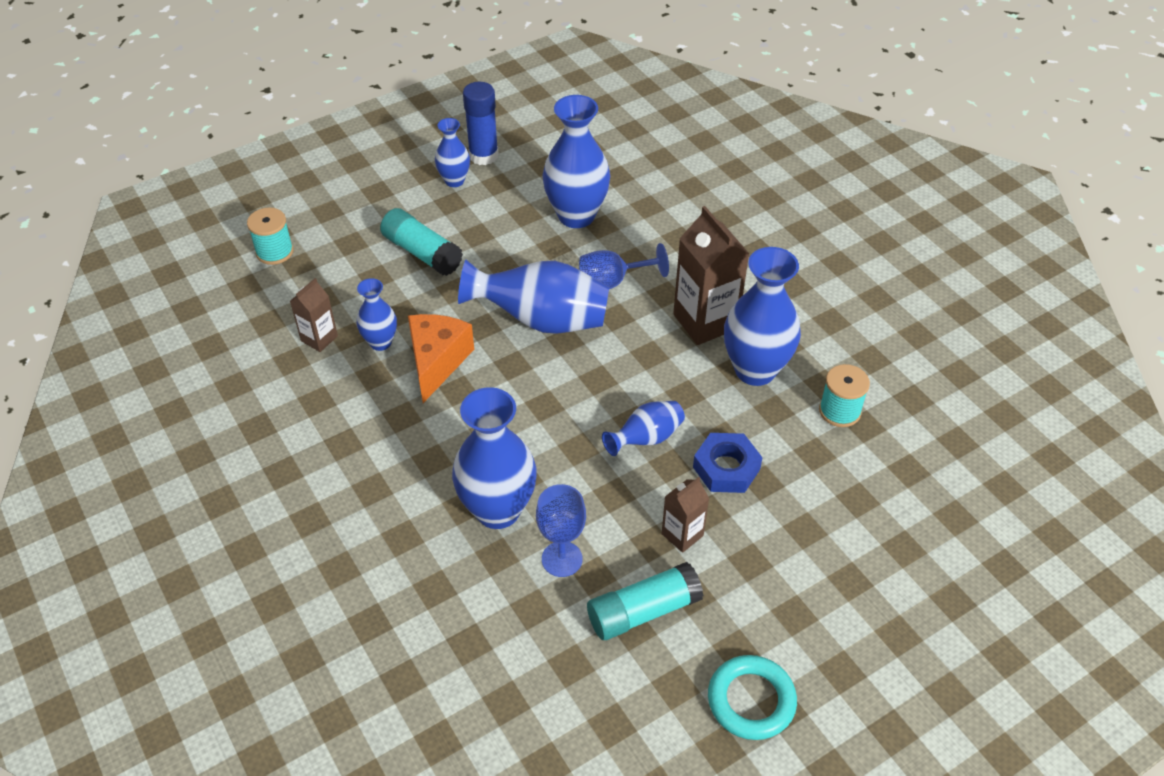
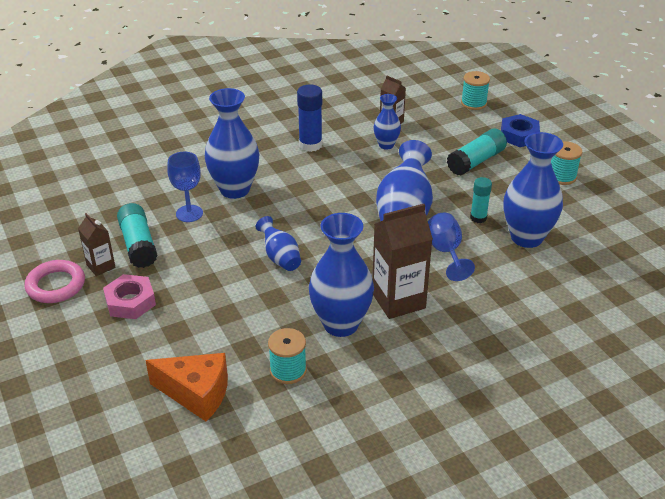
camera: 95 degrees right, 10 degrees down
(437, 362) = (366, 167): orange cheese -> orange cheese (197, 394)
(454, 181) = (561, 176): blue vase -> turquoise spool
(483, 155) = (597, 191): blue glue stick -> blue glue stick (310, 145)
(543, 254) = (478, 218): none -> turquoise glue stick
(682, 535) = (191, 267): brown carton -> brown carton (101, 266)
(726, 468) = (244, 295): blue nut -> blue nut (519, 135)
(751, 700) = (56, 285): turquoise ring -> pink ring
(764, 594) = (130, 302): none -> pink nut

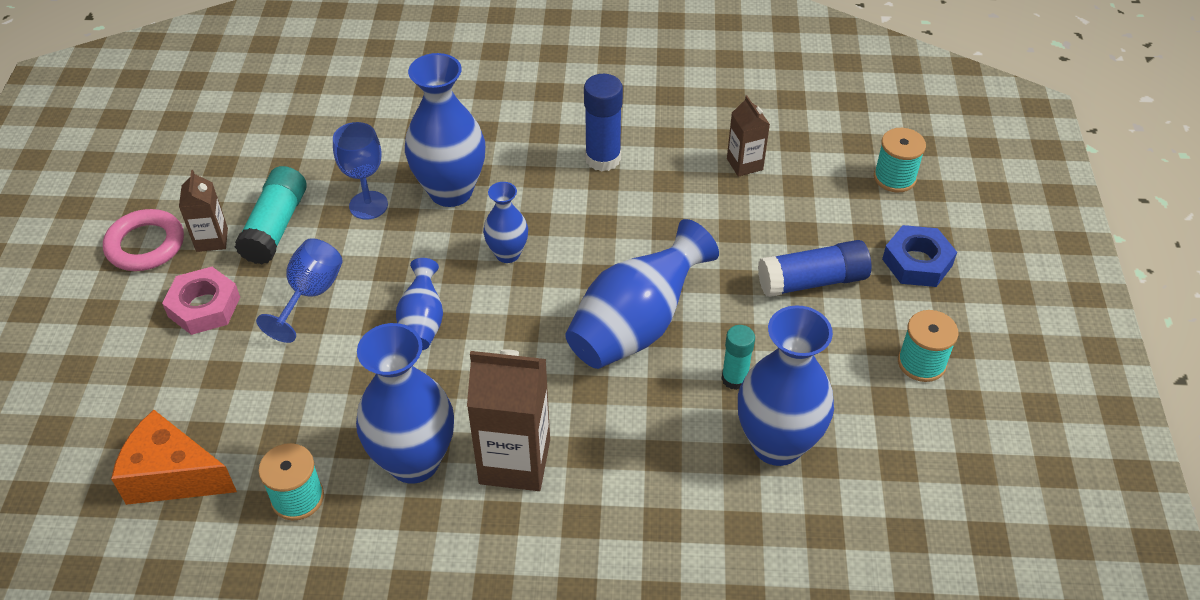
camera: 30 degrees right, 10 degrees up
(197, 394) = (173, 476): orange cheese -> orange cheese turned 150 degrees clockwise
(386, 145) = (705, 200): blue vase -> blue vase (507, 254)
(446, 252) = (641, 414): blue goblet -> blue goblet (310, 294)
(476, 161) = (812, 281): turquoise glue stick -> blue glue stick

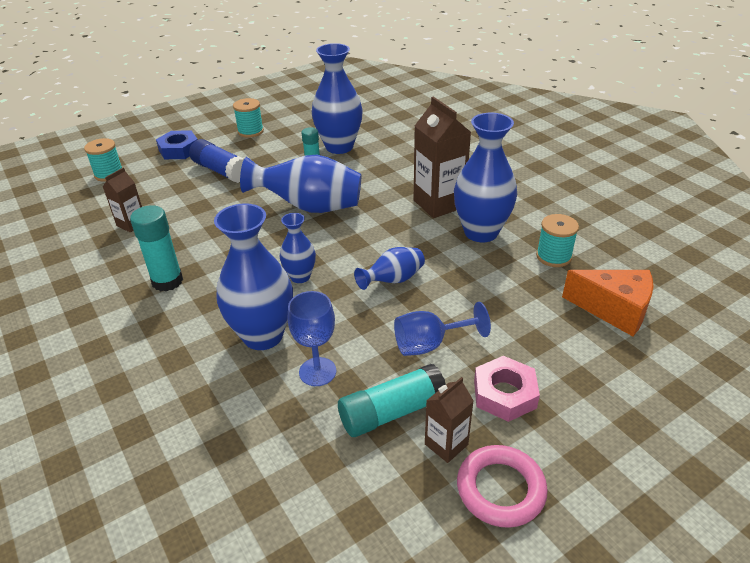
camera: 125 degrees left, 10 degrees down
(173, 476) = (614, 310): orange cheese -> orange cheese turned 45 degrees counterclockwise
(603, 158) = (167, 281): blue glue stick -> turquoise glue stick

